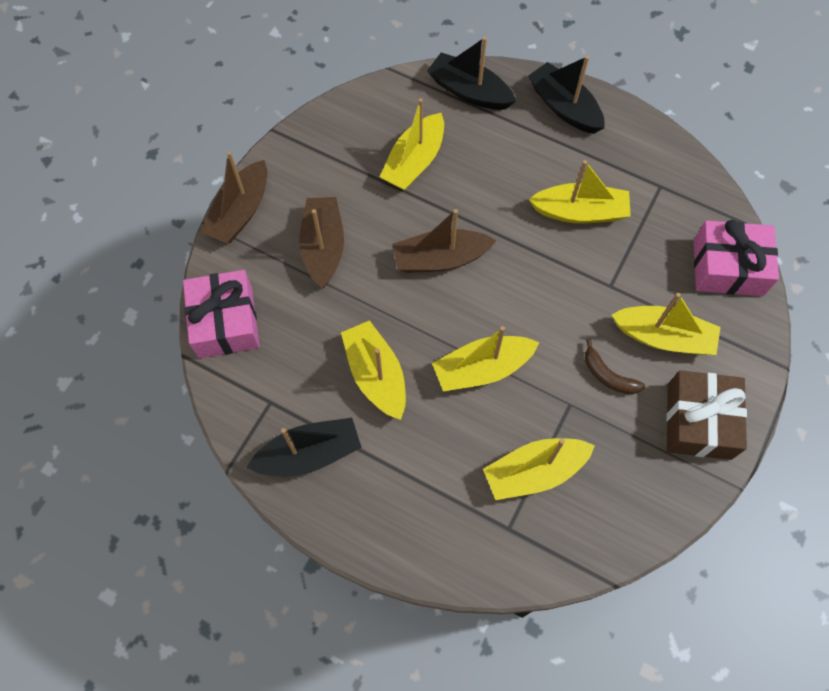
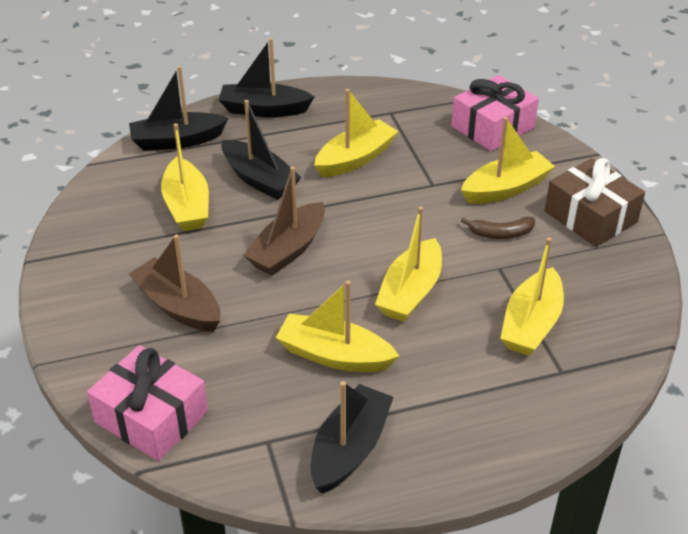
camera: 45 degrees left, 25 degrees down
(240, 212) = (67, 333): brown boat -> none
(488, 176) = (259, 179): none -> black boat

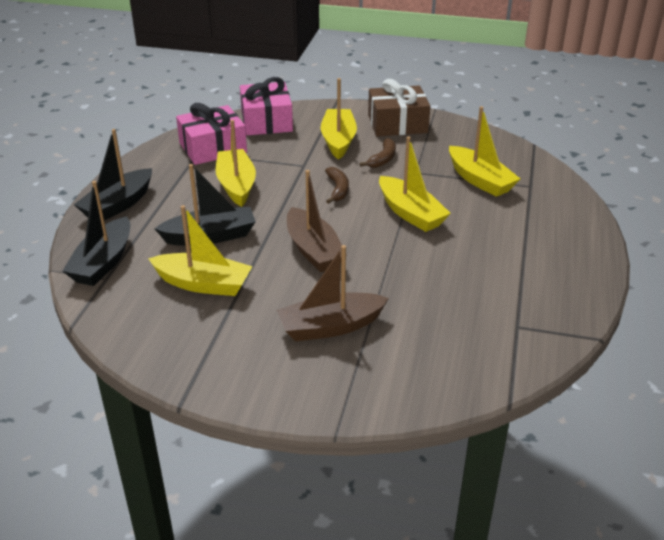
camera: 60 degrees left, 5 degrees down
(151, 417) = (453, 379): pink gift -> pink gift (213, 148)
(334, 355) = (450, 267): yellow boat -> none
(350, 449) = (547, 291): black boat -> none
(409, 225) = (338, 189): none -> brown banana

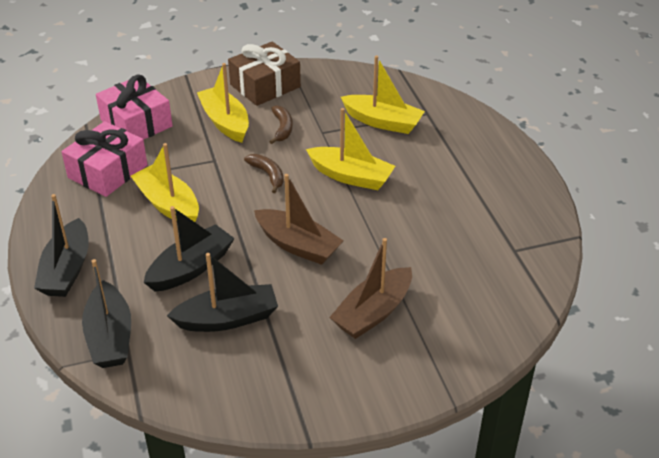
camera: 30 degrees left, 5 degrees up
(203, 284) = (228, 318): yellow boat -> black boat

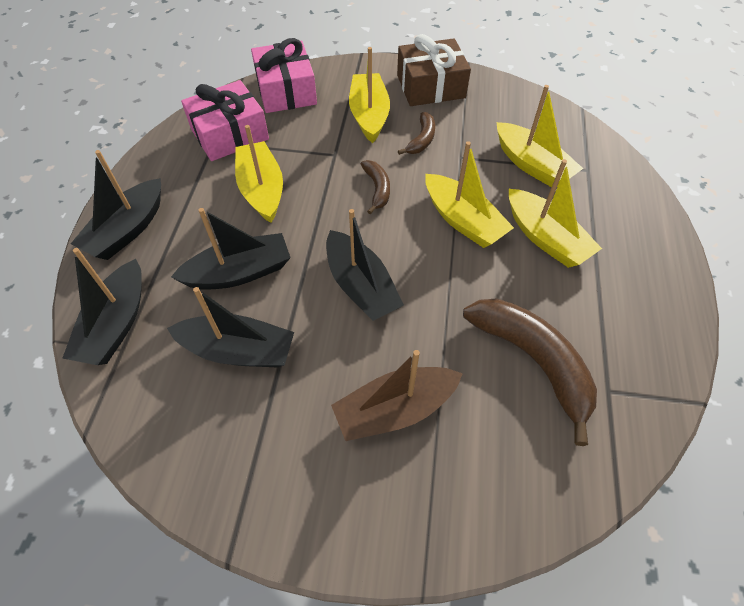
camera: 25 degrees right, 15 degrees up
(298, 245) = (361, 286): brown boat -> black boat
(420, 169) = (545, 238): none -> yellow boat
(454, 250) = (533, 361): none -> brown banana

